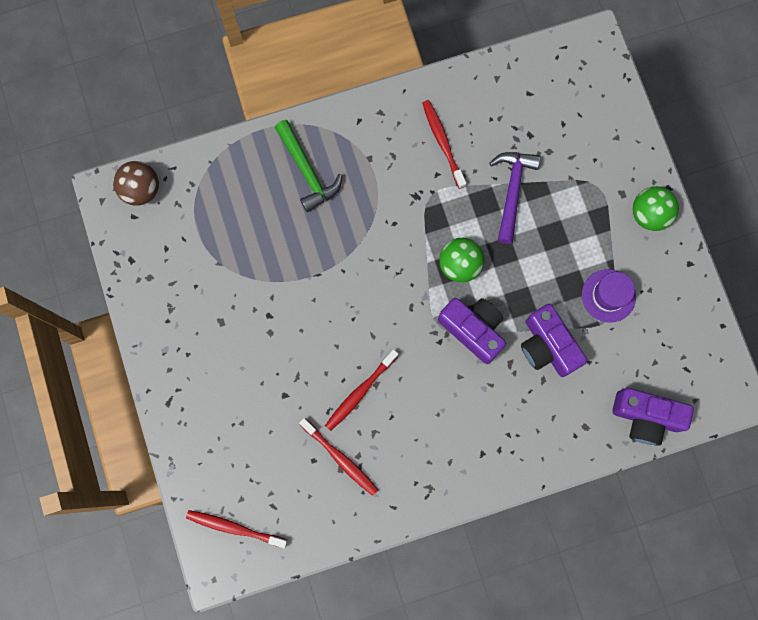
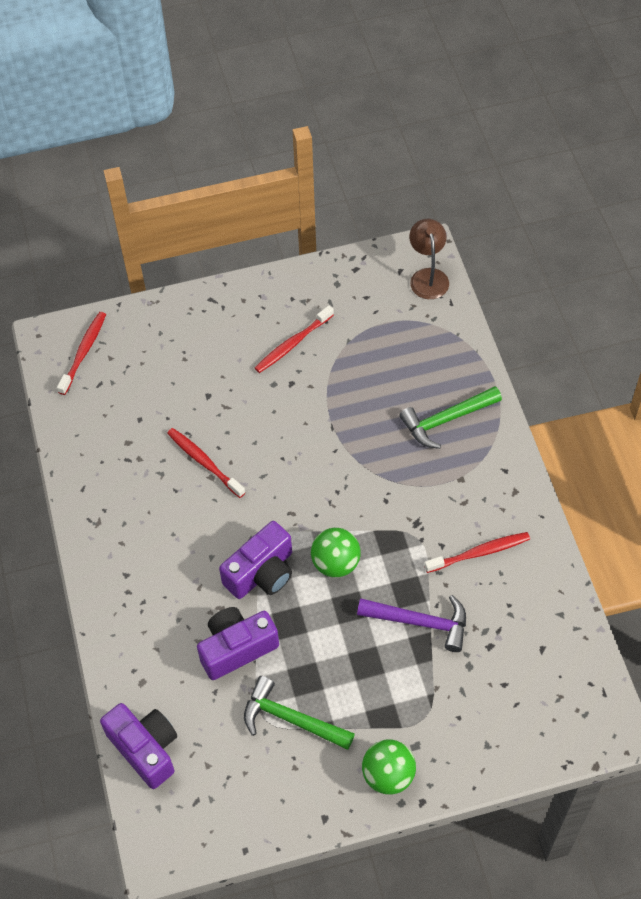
camera: 95 degrees right, 20 degrees down
(141, 190) = (428, 276): brown ball -> brown lamp
(340, 458) = (138, 442): red toothbrush -> red toothbrush (293, 344)
(608, 295) = (291, 719): purple hat -> green hammer
(645, 417) = (145, 748): purple camera -> purple camera turned 120 degrees clockwise

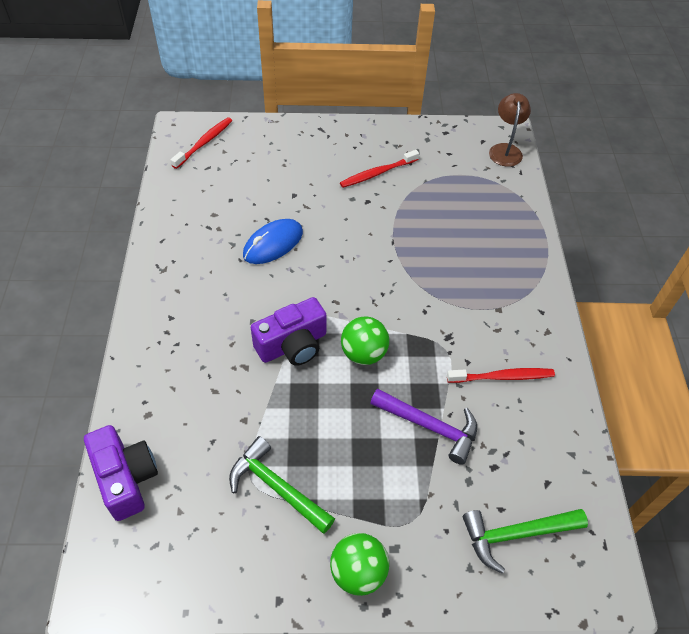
camera: 10 degrees right, 5 degrees down
(204, 462) = (273, 244): red toothbrush -> blue mouse
(237, 648) = (247, 406): purple camera -> none
(446, 420) = (496, 259): green hammer -> green hammer (516, 535)

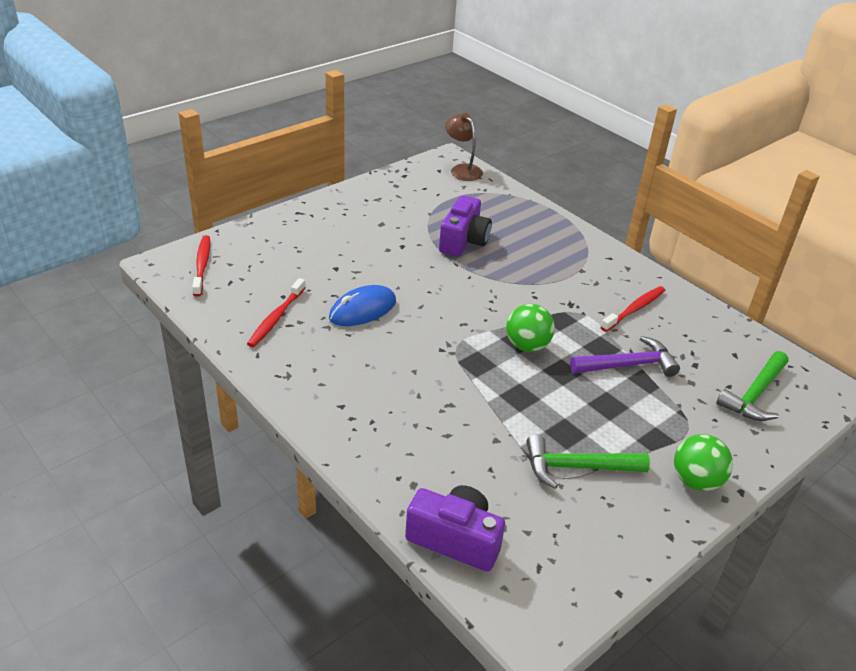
camera: 40 degrees left, 15 degrees down
(273, 244) = (362, 310): blue mouse -> blue mouse turned 45 degrees clockwise
(292, 345) = (468, 369): purple camera -> purple camera (463, 241)
(378, 173) = (386, 223): red toothbrush -> red toothbrush (276, 318)

